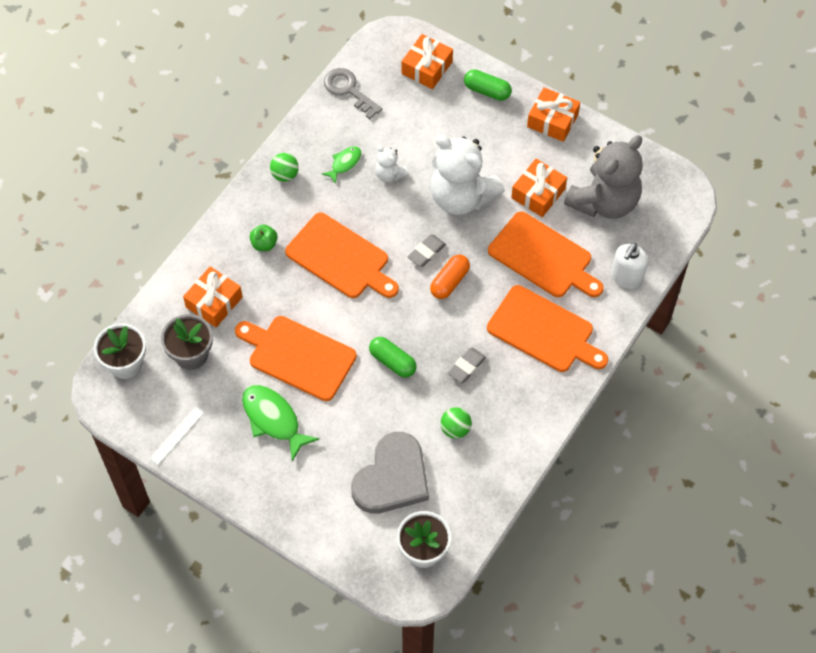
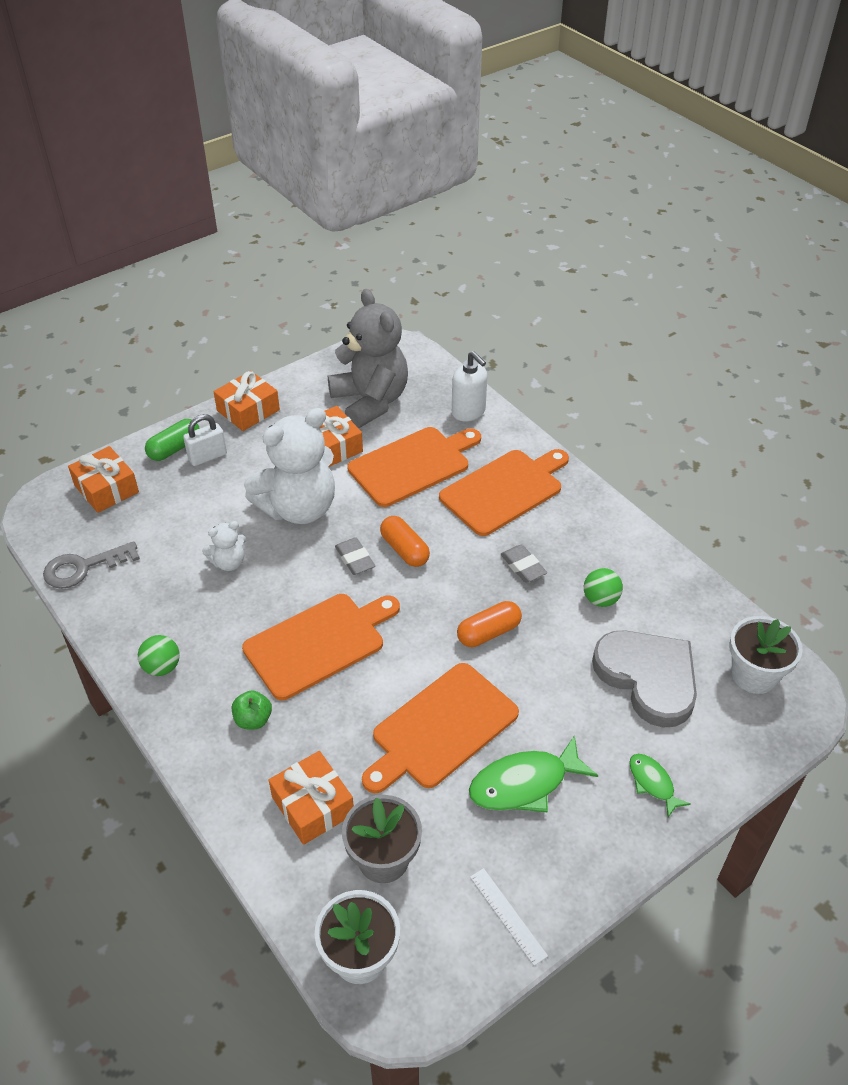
camera: 70 degrees left, 15 degrees down
(344, 163) = (185, 601): green fish -> green fish (652, 783)
(392, 362) = (488, 632): green capsule -> orange capsule
(488, 116) = (207, 456): none -> white padlock

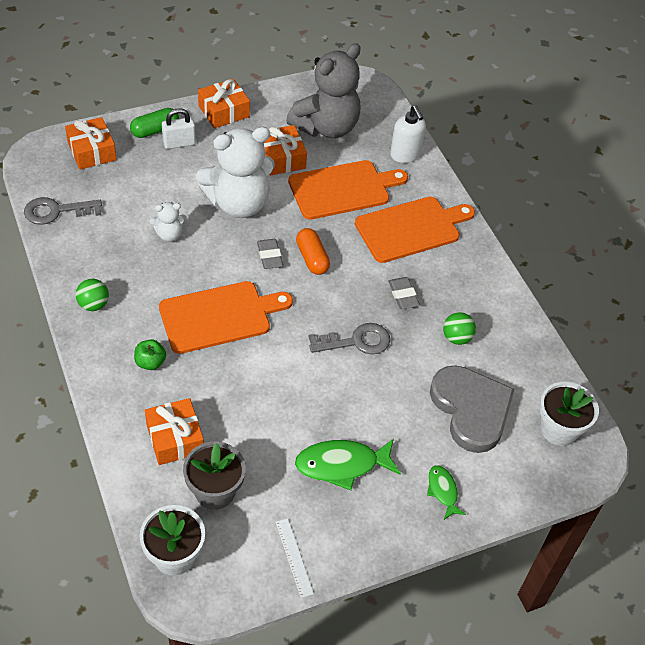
camera: 10 degrees right, 5 degrees up
(370, 402) = (326, 127): grey teddy bear -> grey teddy bear turned 60 degrees clockwise
(441, 728) = (292, 406): orange cutting board -> none
(488, 632) = (356, 341): orange capsule -> grey key

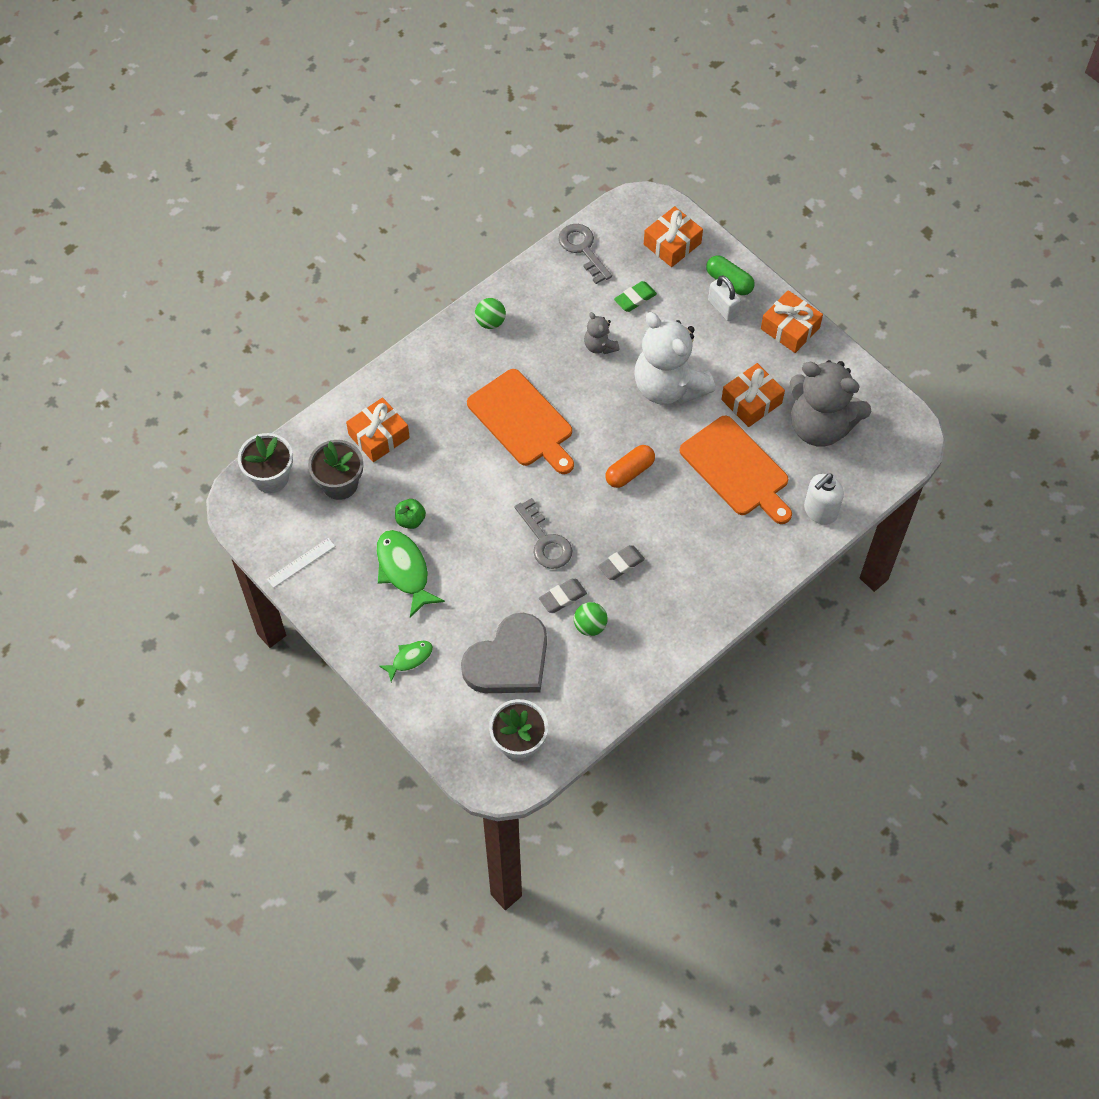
camera: 75 degrees right, 10 degrees up
(134, 194) = (635, 299): none -> green eraser
(150, 362) = (448, 388): green apple -> green apple (410, 520)
(169, 234) = (600, 346): white teddy bear -> grey teddy bear
(269, 256) = (614, 436): grey eraser -> grey eraser (562, 597)
(411, 229) = (714, 546): orange cutting board -> none

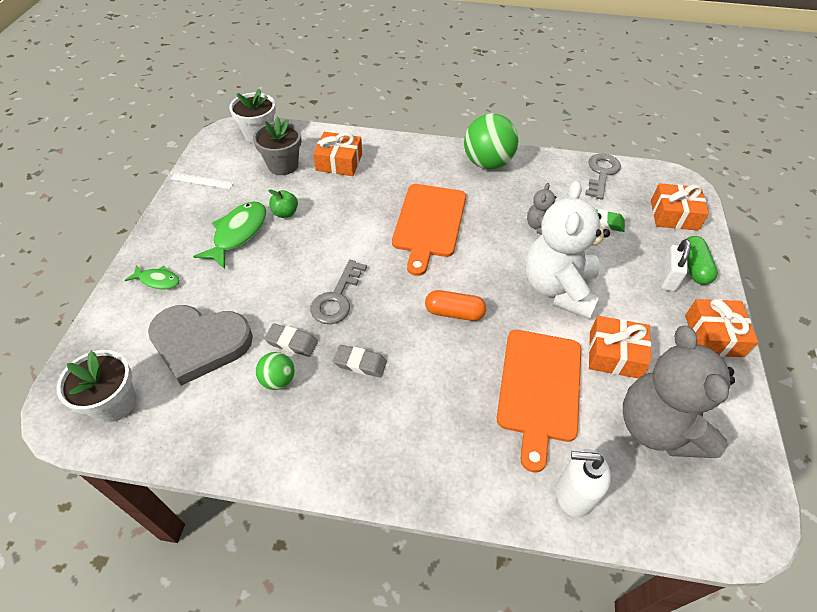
camera: 50 degrees right, 10 degrees down
(490, 322) = (487, 163): green ball -> green ball, size x1.93

